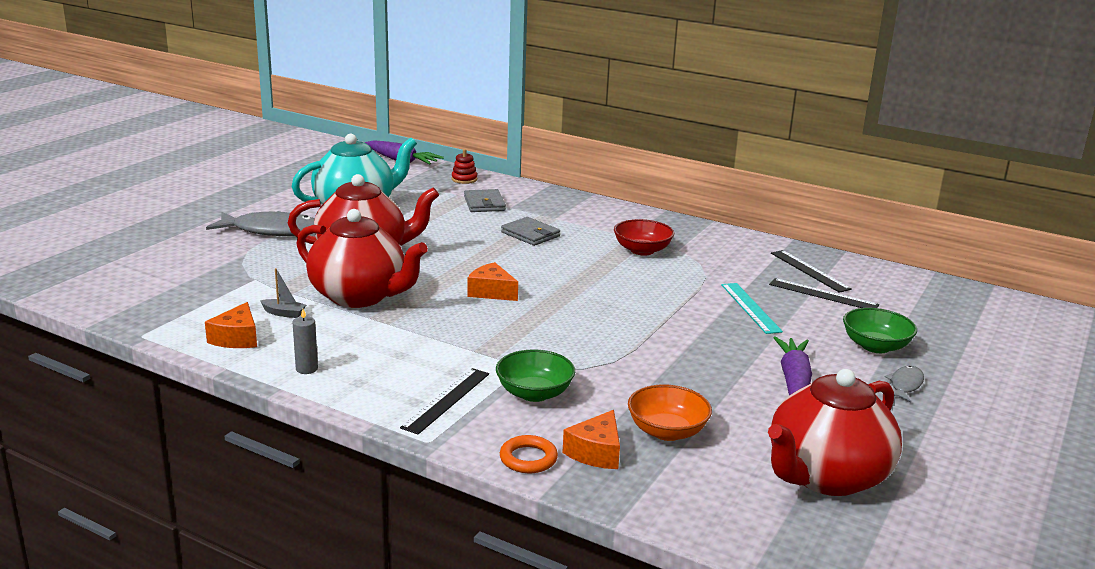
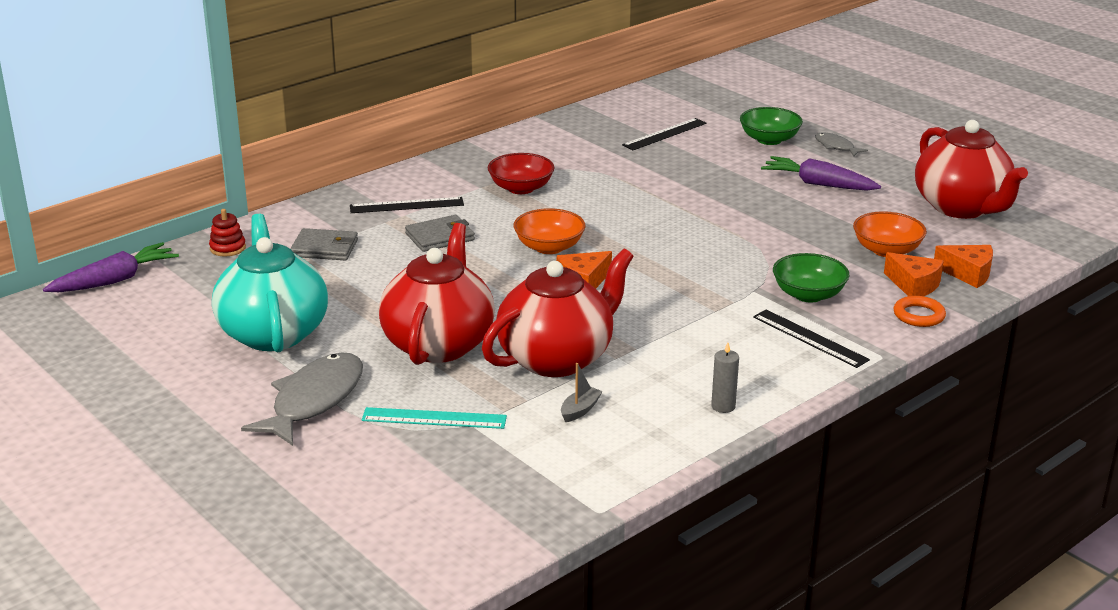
camera: 70 degrees left, 5 degrees up
(237, 338) = (633, 445): orange cheese -> orange cheese (968, 273)
(543, 273) = (549, 247): none -> orange bowl
(750, 307) = (677, 169): turquoise ruler -> turquoise ruler (434, 418)
(809, 271) = (612, 127): black ruler -> black ruler (406, 205)

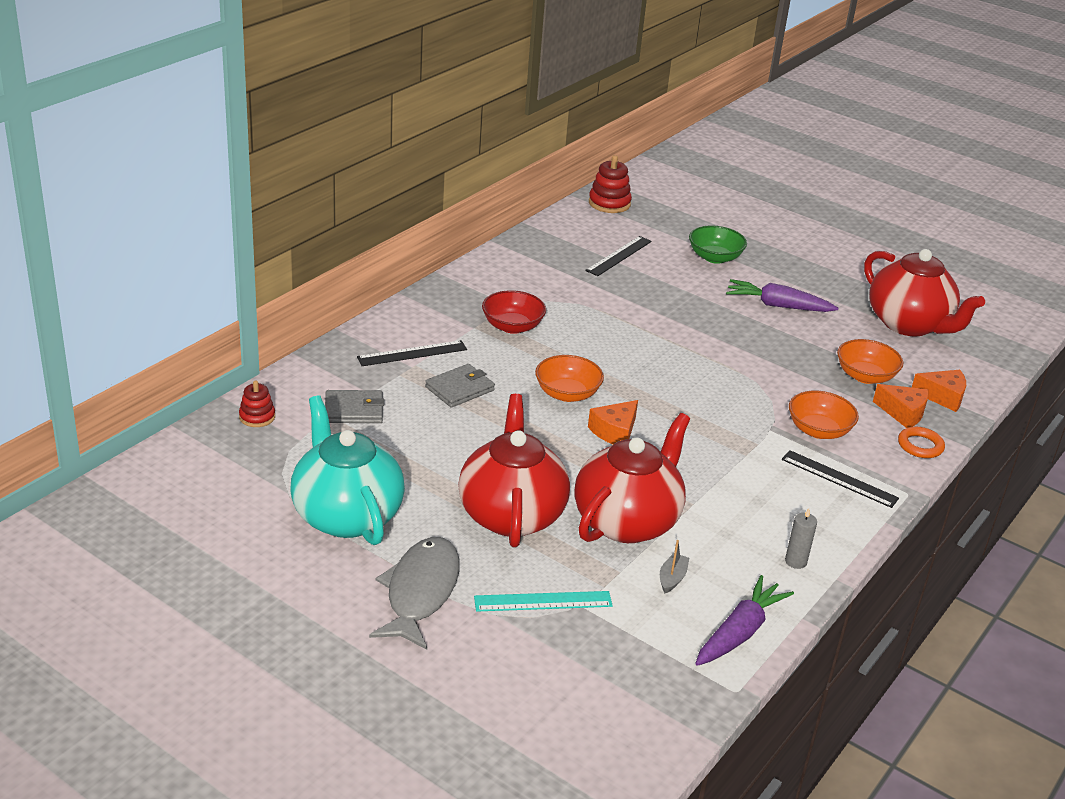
camera: 15 degrees left, 5 degrees up
(114, 280) = (158, 465): purple carrot -> purple carrot (739, 632)
(677, 89) = (609, 203): none -> red stacking toy
(808, 295) = (818, 430): green bowl -> orange bowl
(836, 146) = (776, 262): grey fish -> none

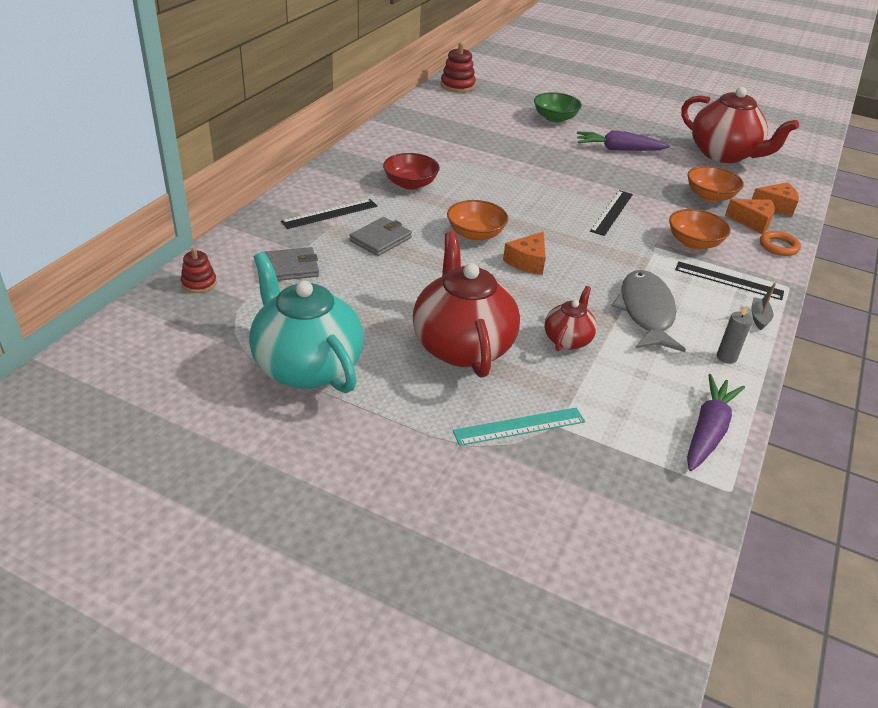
camera: 10 degrees left, 5 degrees up
(420, 592) = (399, 433): grey fish -> grey fish (646, 312)
(619, 256) = (479, 123): black ruler -> black ruler (612, 212)
(627, 521) = (568, 339): red teapot -> red teapot, size x0.50
(672, 578) = (627, 387): grey boat -> grey boat (759, 318)

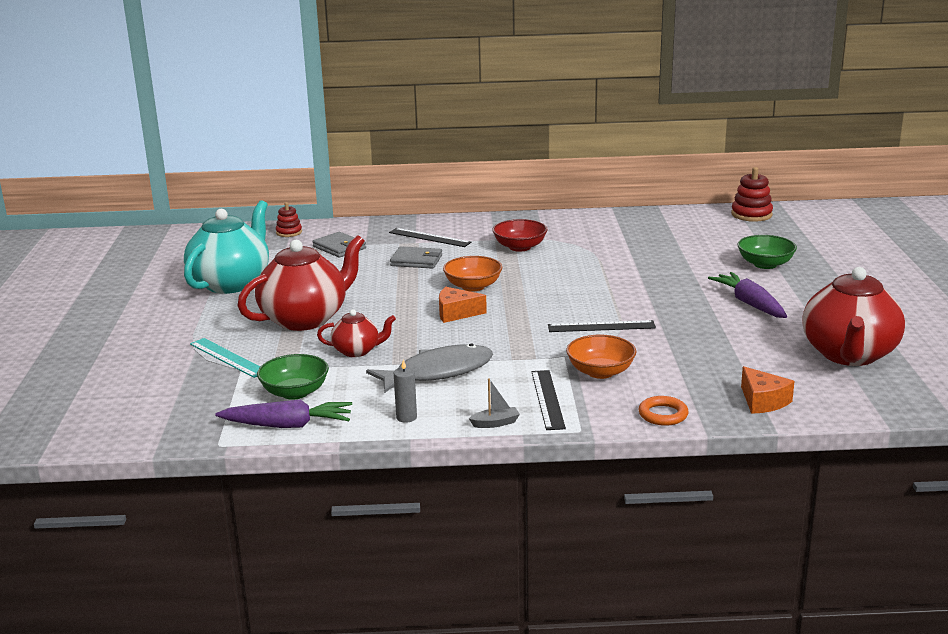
camera: 65 degrees right, 15 degrees down
(637, 405) = (295, 392): none -> green bowl
(710, 196) = (721, 363): orange bowl -> none
(752, 222) = (699, 394): orange cheese -> none

